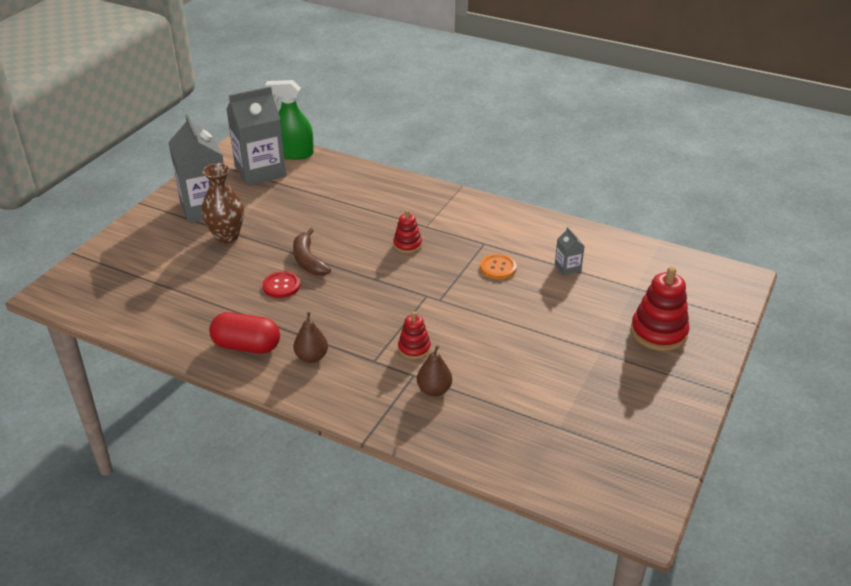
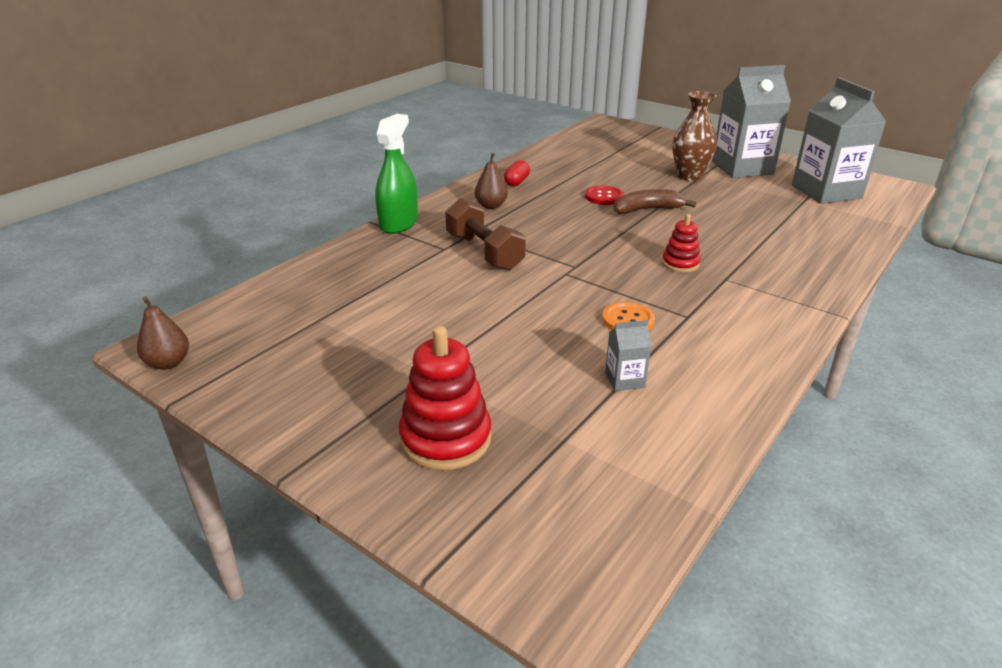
camera: 100 degrees right, 5 degrees down
(246, 346) = (517, 182): red capsule -> red capsule, size x0.59
(294, 153) = (879, 209): green spray bottle -> green spray bottle (398, 223)
(414, 348) = (484, 252): red stacking toy -> brown dumbbell
(434, 390) = (416, 257): brown pear -> brown pear (168, 363)

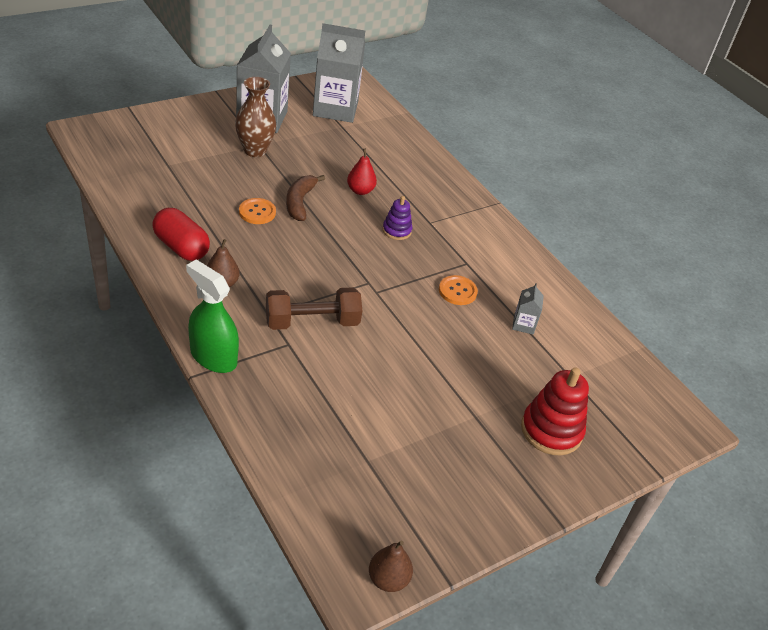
camera: 75 degrees left, 10 degrees up
(517, 182) = (181, 247): red capsule -> red capsule, size x1.70
(604, 197) = (257, 212): red button -> orange button
(680, 263) = (397, 230): red stacking toy -> purple stacking toy
(714, 232) = (360, 191): none -> red pear

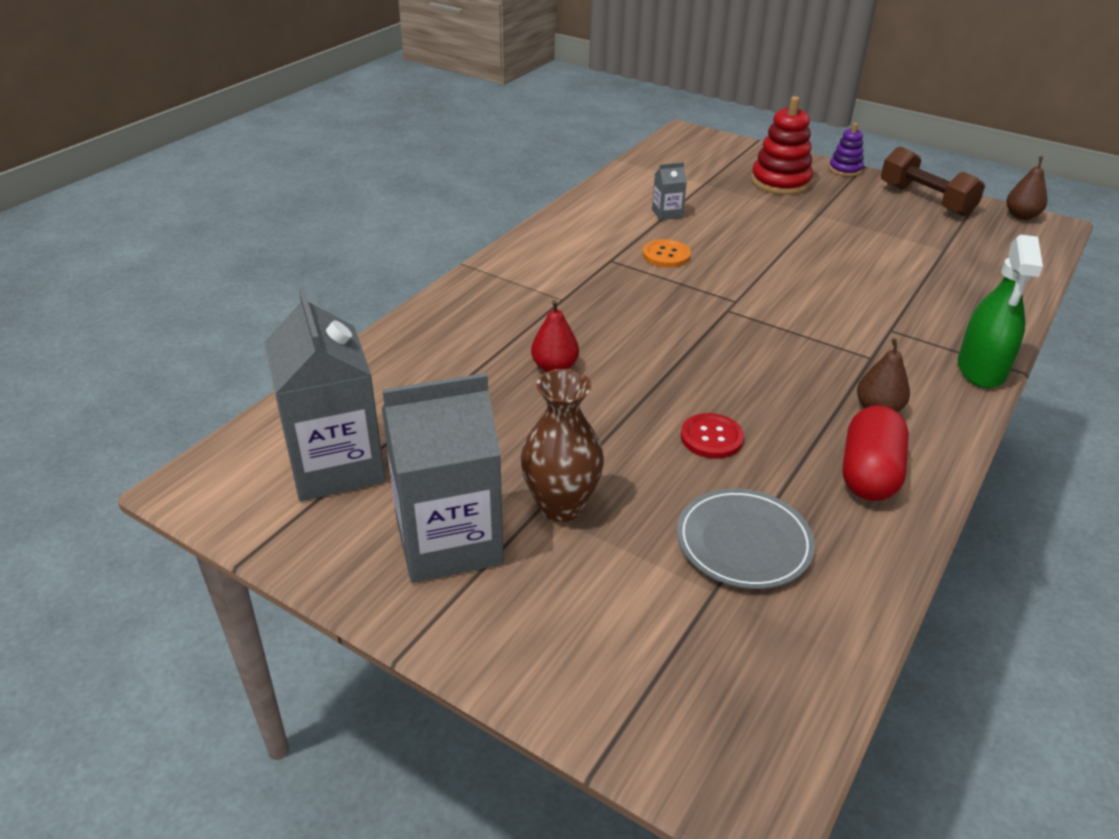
camera: 110 degrees left, 5 degrees down
(183, 185) = (743, 543): none -> grey plate
(257, 212) = (711, 438): orange button -> red button
(300, 202) = (642, 409): brown banana -> none
(312, 322) = (839, 326): brown dumbbell -> brown dumbbell (925, 200)
(397, 230) = (608, 317): purple stacking toy -> purple stacking toy (845, 169)

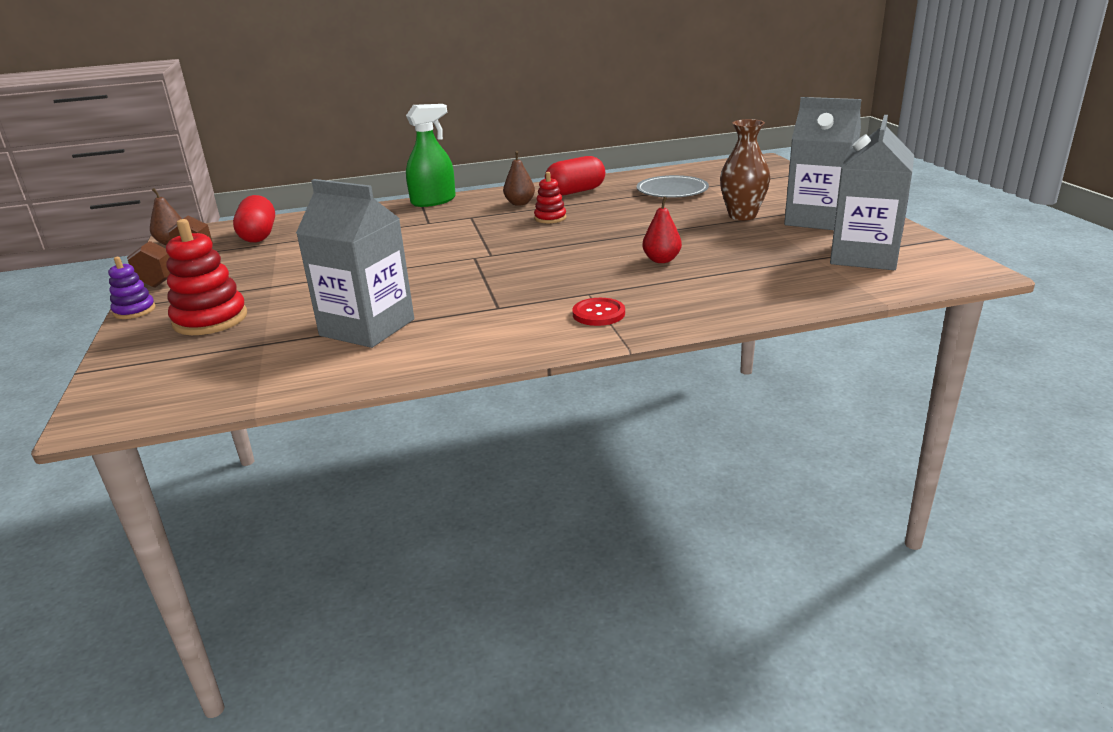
camera: 135 degrees left, 10 degrees down
(666, 255) = (450, 296): orange button -> none
(667, 213) = (367, 327): grey carton -> grey carton, size x2.35
(711, 438) = (623, 215): red button -> red button (598, 314)
(784, 393) = (550, 218): none -> red stacking toy
(984, 249) = (258, 235): none -> red capsule

